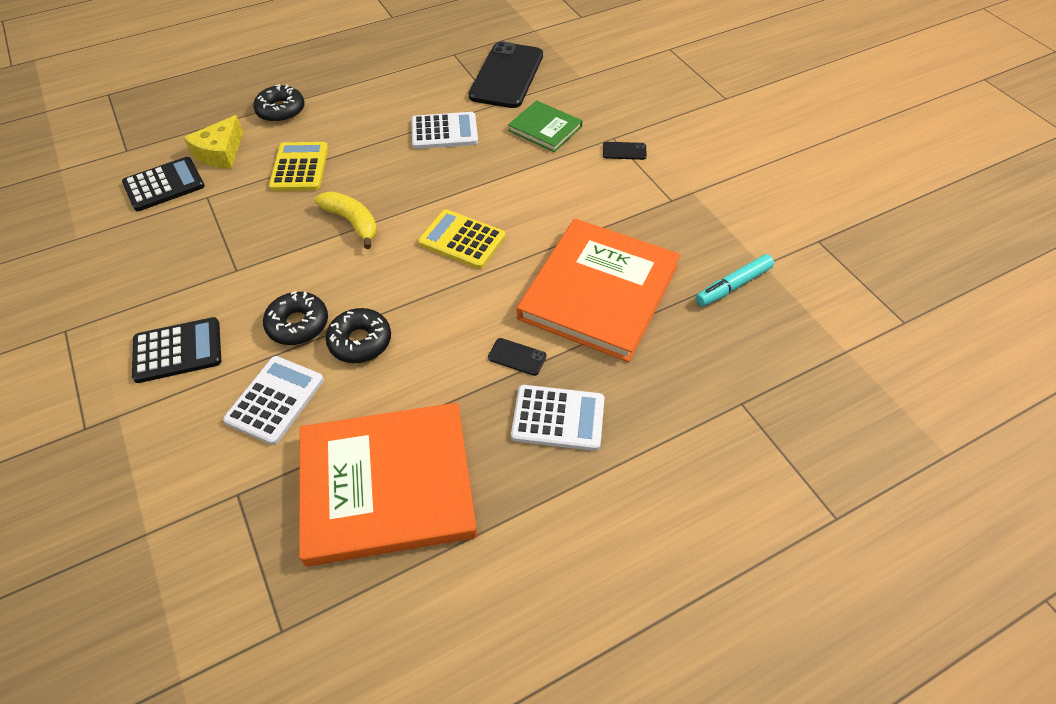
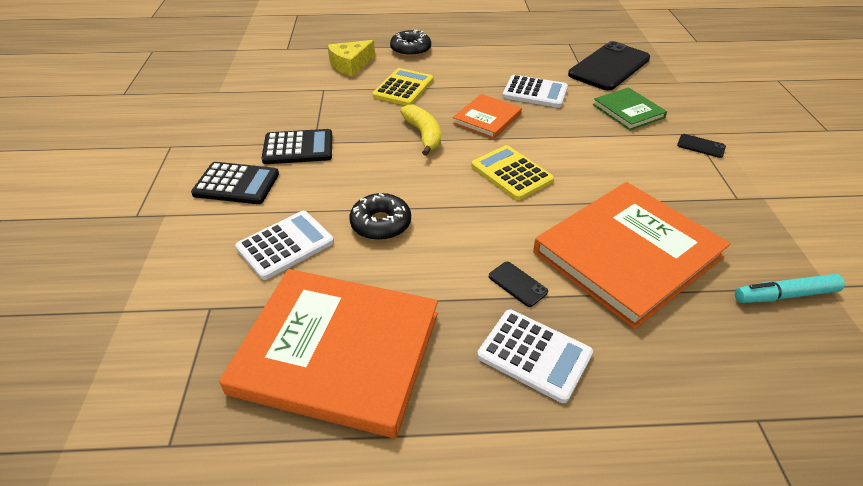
camera: 25 degrees right, 10 degrees down
(164, 185) = (298, 75): black calculator -> black calculator (298, 148)
(298, 324) = (338, 194): black donut -> none
(409, 181) = (487, 118): none -> orange book

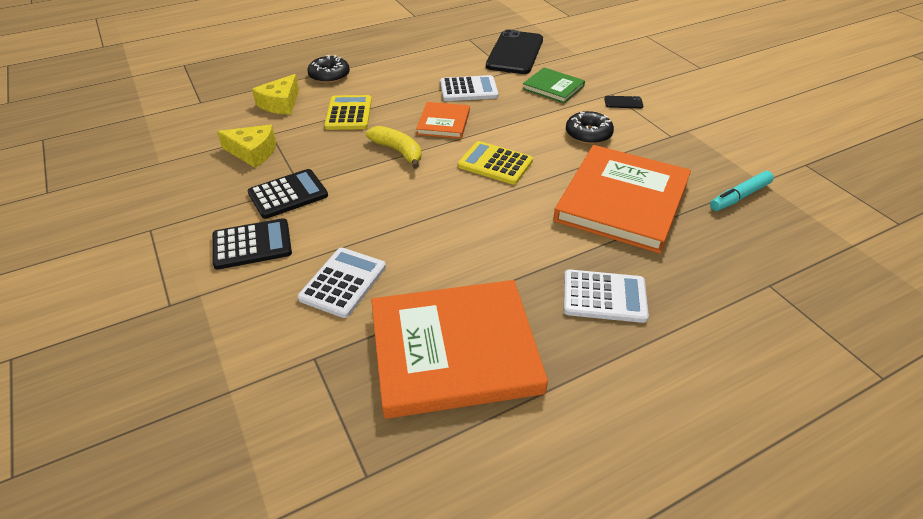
camera: 25 degrees left, 0 degrees up
(297, 102) = (253, 152): none -> yellow cheese
(381, 224) = (415, 238): black donut -> black donut (588, 134)
(517, 284) = (558, 249): black phone -> none

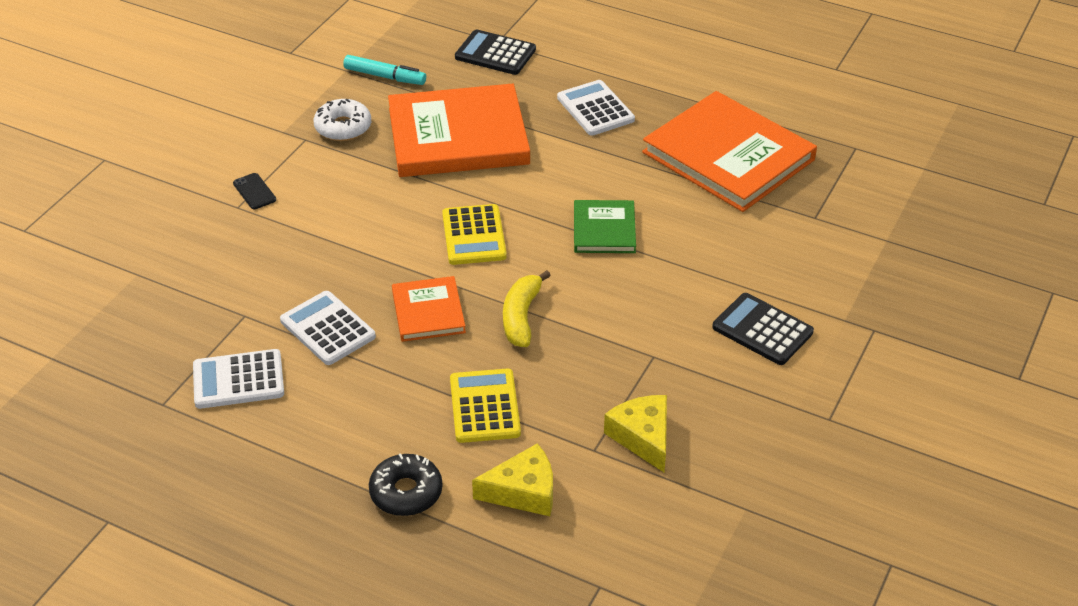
camera: 125 degrees left, 0 degrees up
(288, 194) = (676, 355): black calculator -> black calculator (495, 53)
(343, 282) = (735, 245): white calculator -> white calculator (238, 380)
(348, 113) = (484, 406): yellow calculator -> yellow calculator turned 120 degrees clockwise
(443, 122) = (428, 312): orange book -> orange book turned 75 degrees counterclockwise
(515, 53) = (179, 333): black phone -> none
(553, 87) = (260, 258): green book -> green book (604, 229)
(588, 134) = (352, 194): black donut -> none
(675, 155) = (343, 127): none -> white donut

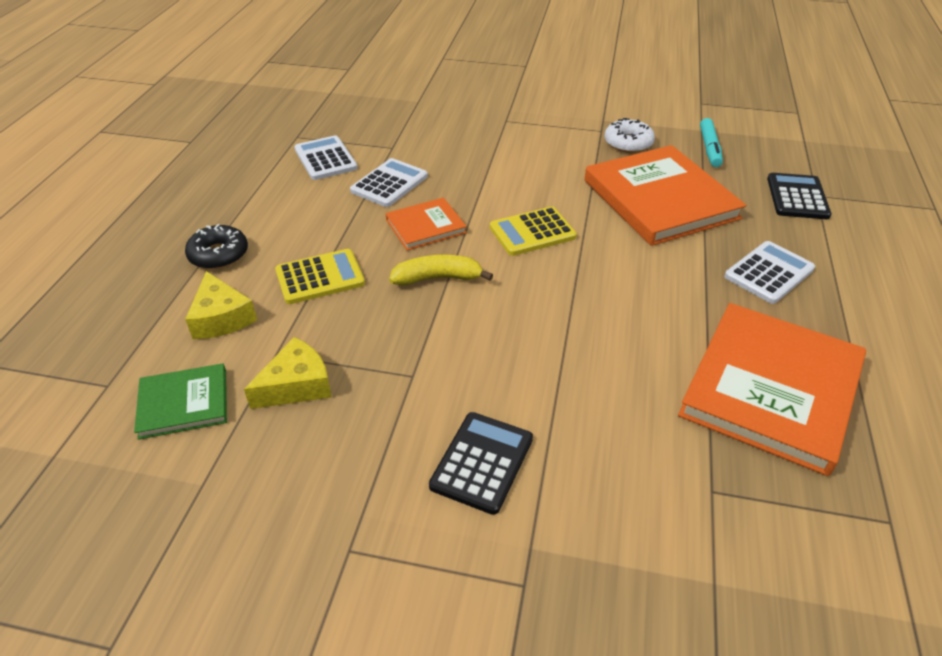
camera: 75 degrees right, 0 degrees up
(254, 191) = (526, 123): black phone -> none
(604, 229) = (584, 310): green book -> green book (184, 403)

